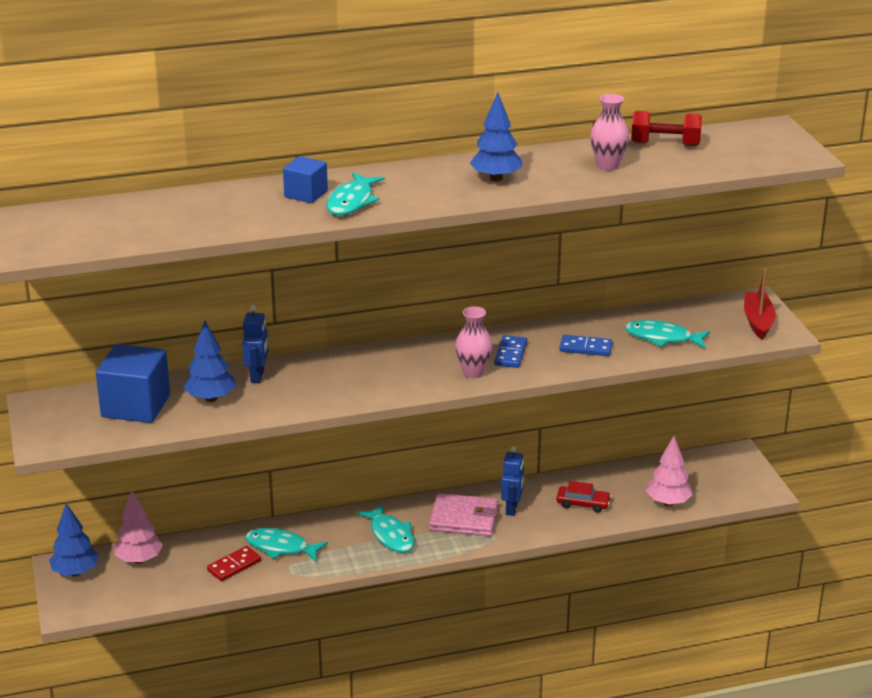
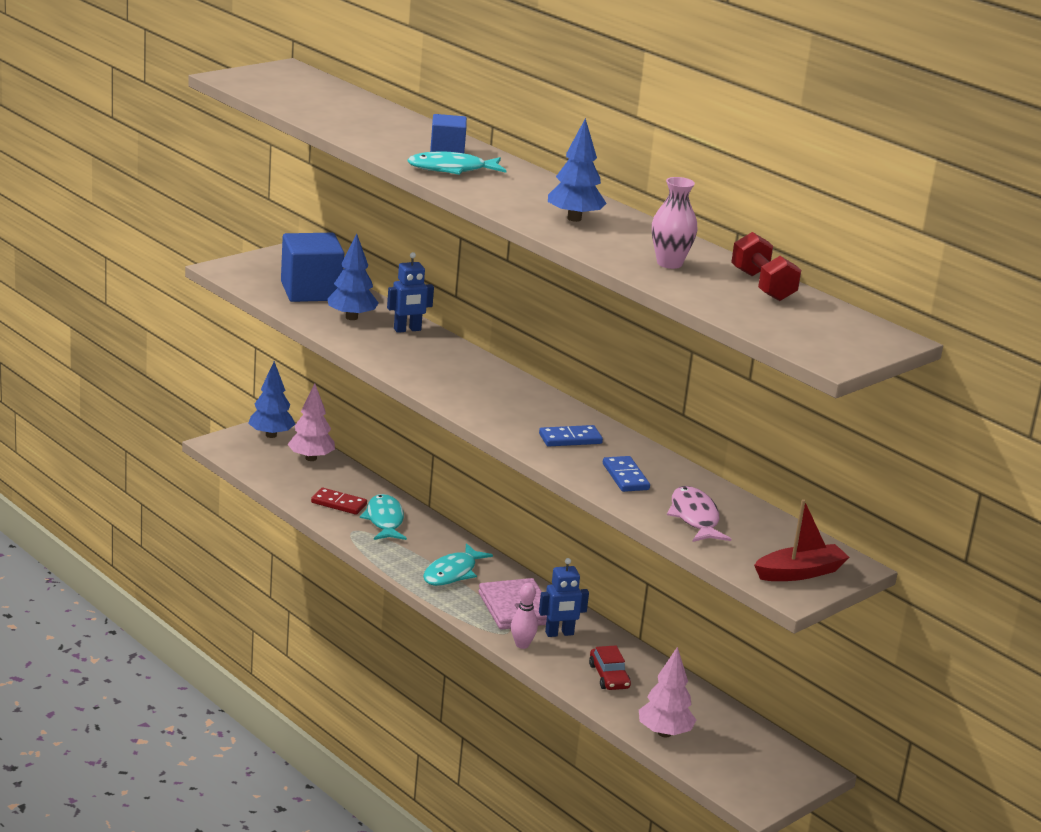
camera: 60 degrees right, 5 degrees down
(473, 372) = (514, 425): pink vase -> none
(518, 532) = (522, 645): none -> pink bowling pin
(662, 338) = (695, 517): turquoise fish -> pink fish

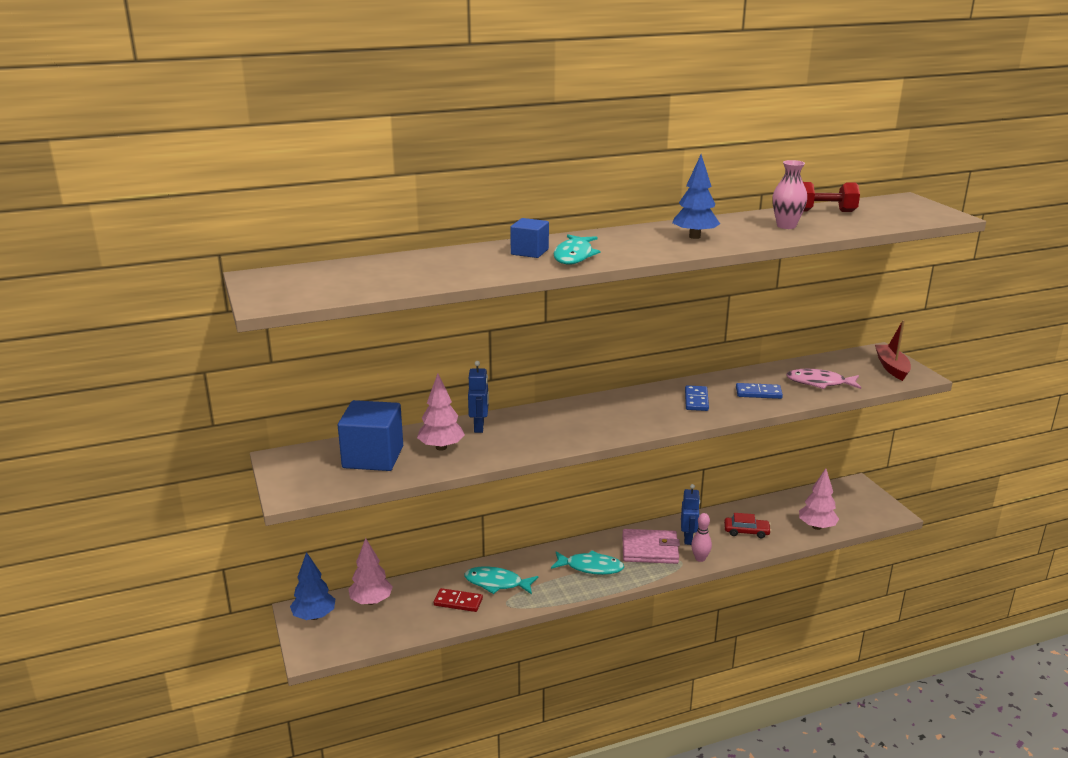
camera: 65 degrees left, 0 degrees up
(339, 503) = (458, 602): red domino -> red domino turned 60 degrees clockwise
(351, 317) = (441, 447): blue tree -> pink tree
(452, 573) = (591, 567): turquoise fish -> turquoise fish turned 45 degrees counterclockwise

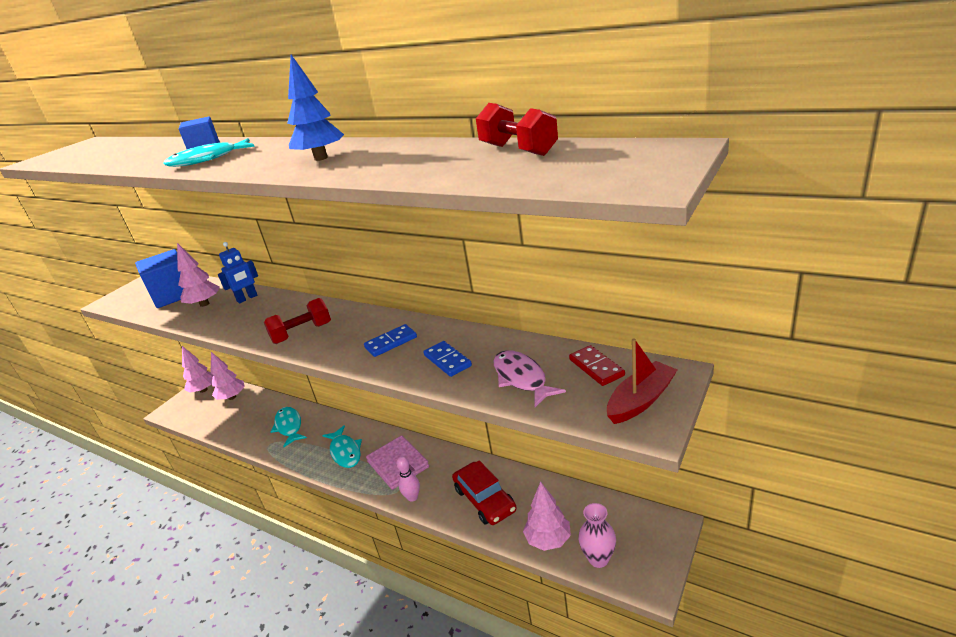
camera: 55 degrees right, 5 degrees up
(314, 616) = (203, 390): blue tree -> pink tree
(458, 602) = (255, 425): red domino -> red domino (596, 367)
(611, 423) = (302, 333): none -> red dumbbell
(688, 539) = (435, 474): blue robot -> none
(746, 531) = (485, 499): red car -> red car, size x1.57
(786, 226) = (421, 161): pink vase -> pink vase (598, 559)

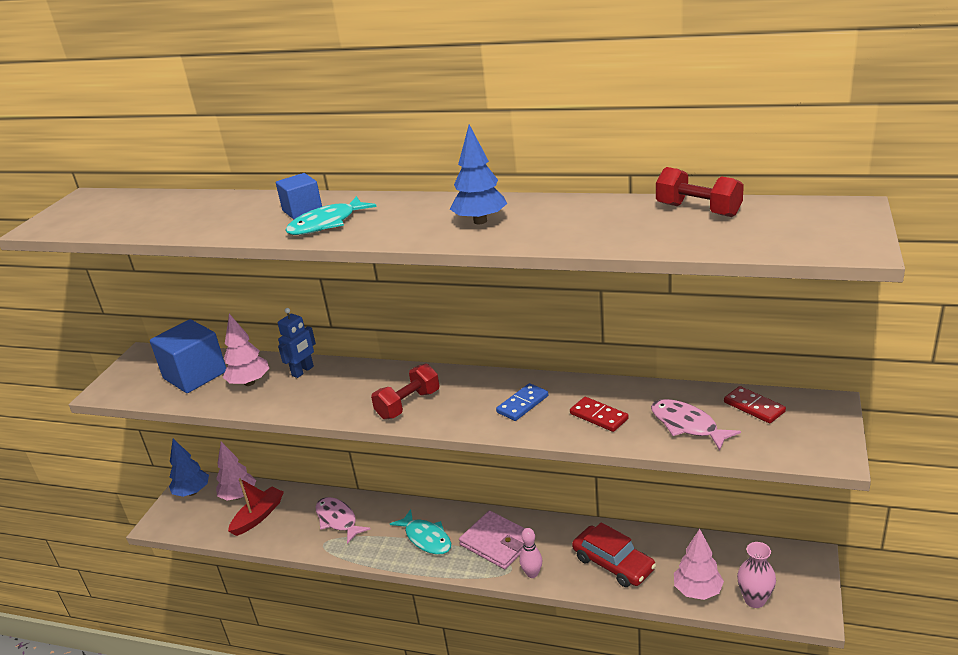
camera: 15 degrees left, 0 degrees up
(203, 390) = (192, 492): pink tree -> blue tree
(289, 426) = (338, 520): turquoise fish -> pink fish
(447, 361) = (598, 416): blue domino -> red domino
(641, 400) = (812, 432): red boat -> red boat (258, 516)

